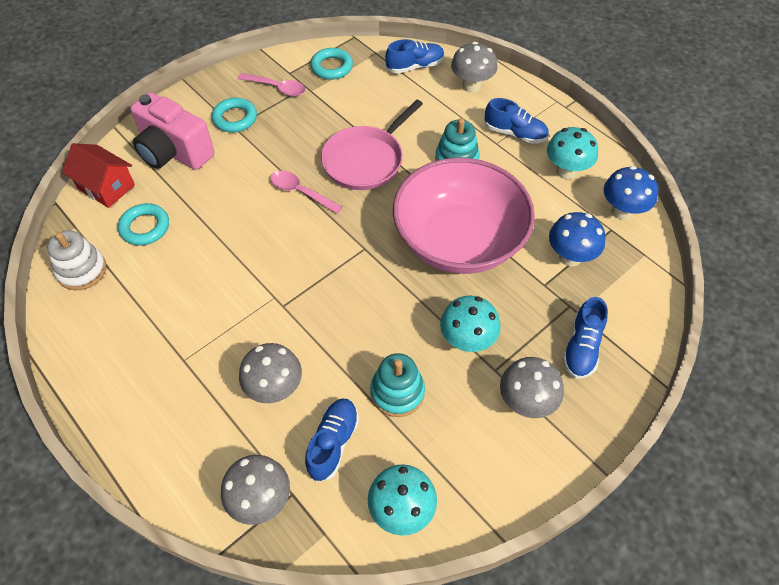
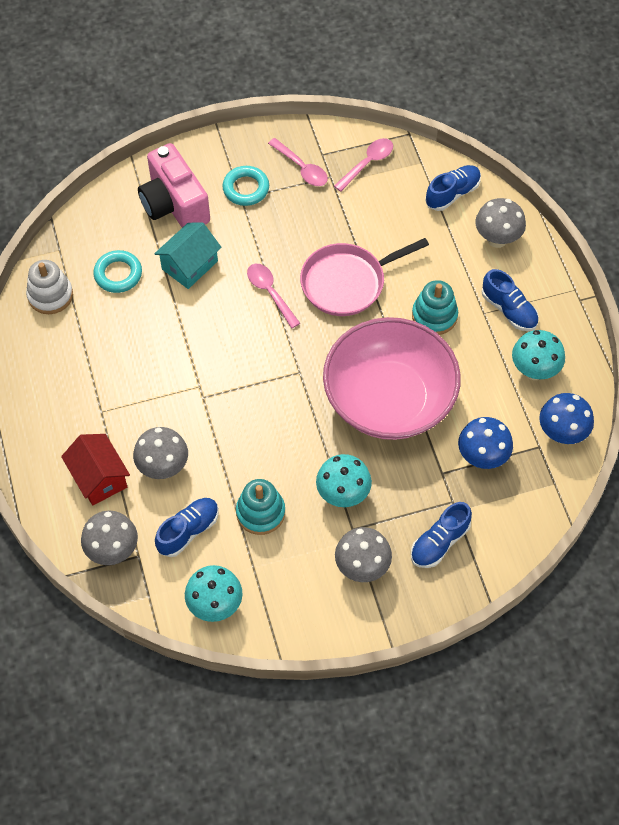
camera: 25 degrees right, 5 degrees up
(106, 187) = (100, 219): red house -> red house (99, 478)
(212, 196) = (189, 265): none -> turquoise house
(332, 67) = (367, 163): turquoise ring -> pink spoon
(415, 66) = (452, 193): blue shoe -> blue shoe turned 45 degrees counterclockwise

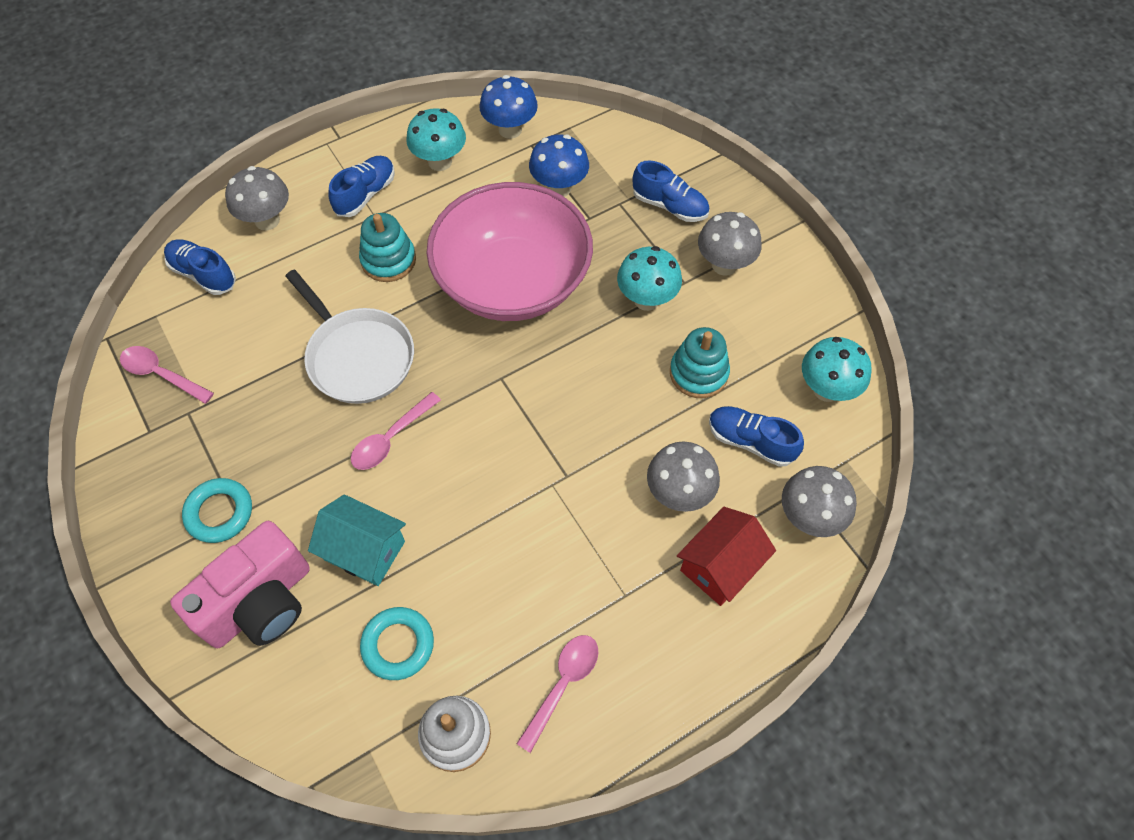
camera: 105 degrees left, 0 degrees up
(302, 168) = (176, 450): pink spoon -> pink spoon (563, 684)
(347, 282) = (358, 357): pink pan -> white pan

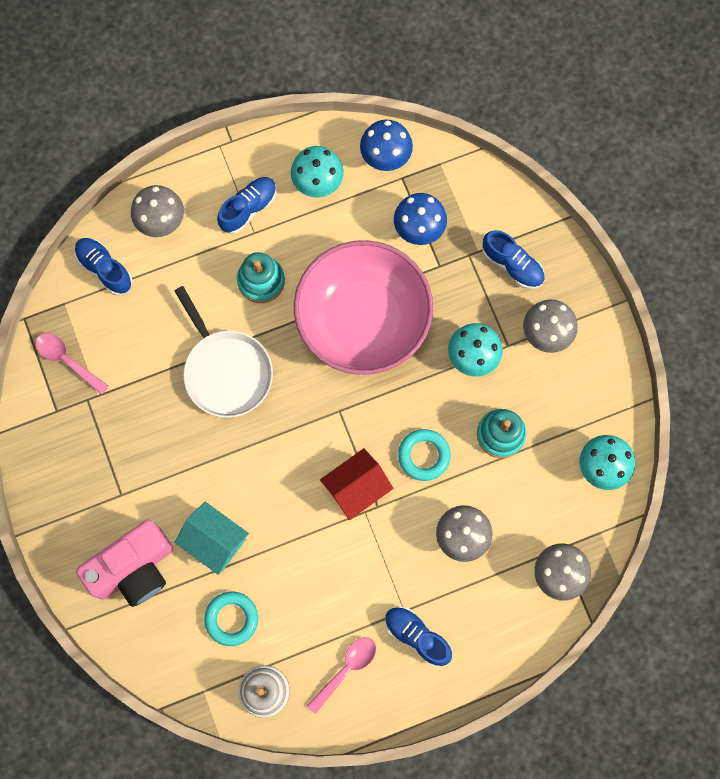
camera: 10 degrees right, 15 degrees up
(219, 513) = (108, 491): turquoise ring -> turquoise ring (424, 455)
(391, 439) = (244, 450): pink spoon -> none
(720, 566) = (480, 601): red house -> red house (356, 488)
(750, 441) = (528, 502): blue shoe -> blue shoe (416, 636)

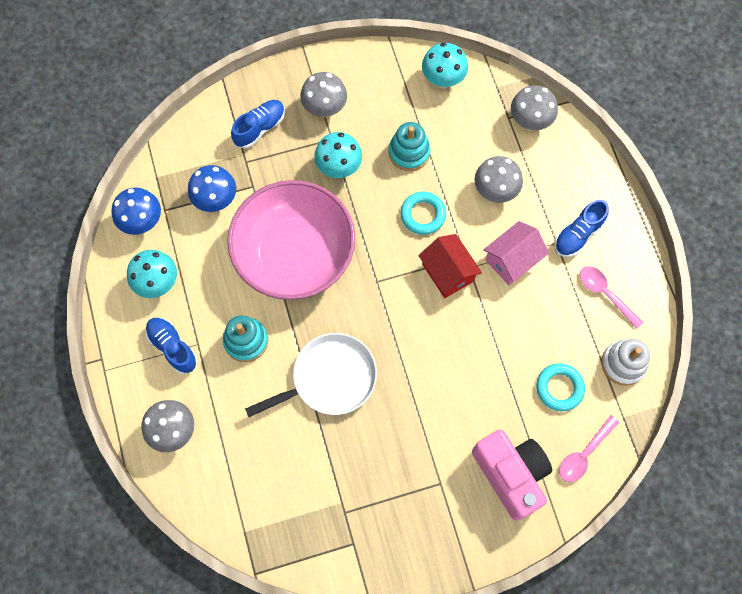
camera: 85 degrees left, 5 degrees down
(67, 360) = (303, 531): pink spoon -> pink spoon (584, 454)
(104, 269) = (214, 489): blue shoe -> none
(214, 541) = (488, 399): turquoise house -> none
(378, 560) = (512, 260): none -> pink house

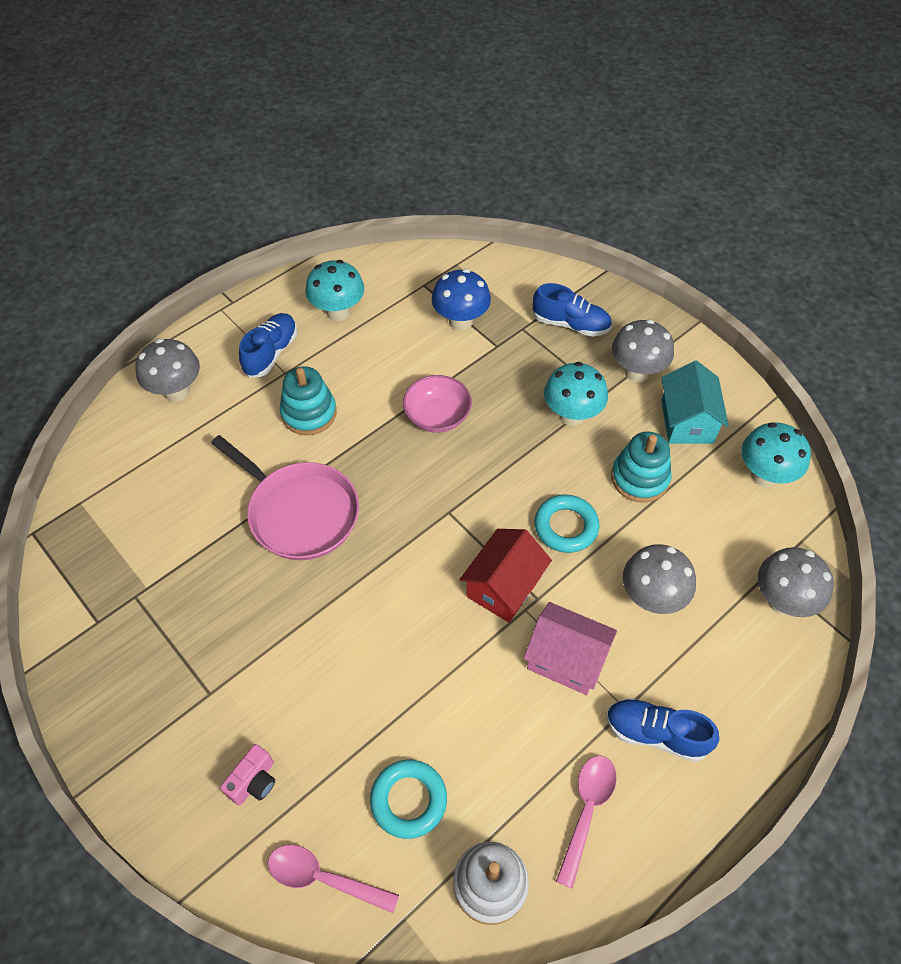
camera: 65 degrees right, 15 degrees down
(142, 222) = (399, 273): blue mushroom -> none
(294, 254) = (437, 416): pink bowl -> pink bowl, size x0.43
(330, 378) = (300, 512): white pan -> pink pan
(380, 100) = (687, 421): none -> turquoise house
(511, 474) = (254, 781): pink camera -> pink camera, size x0.43

